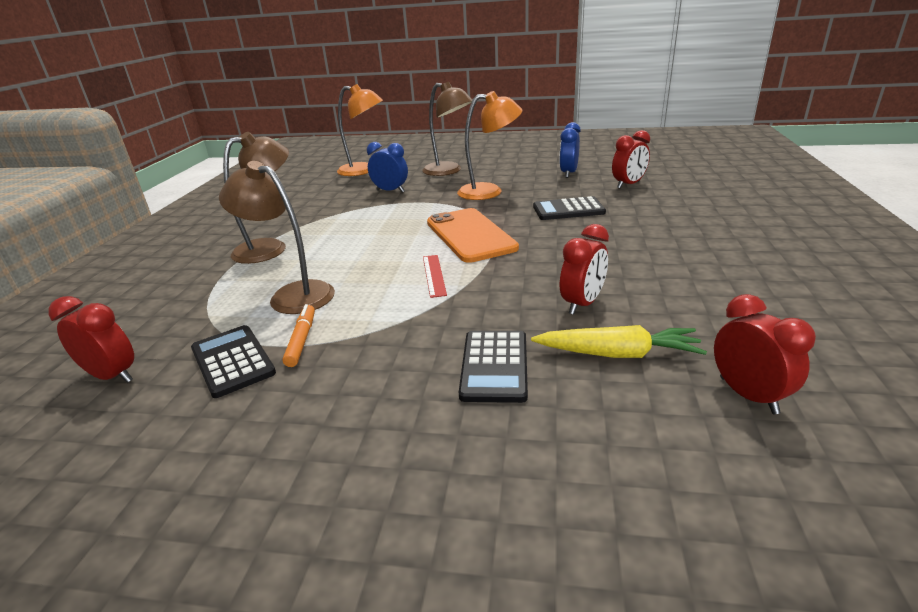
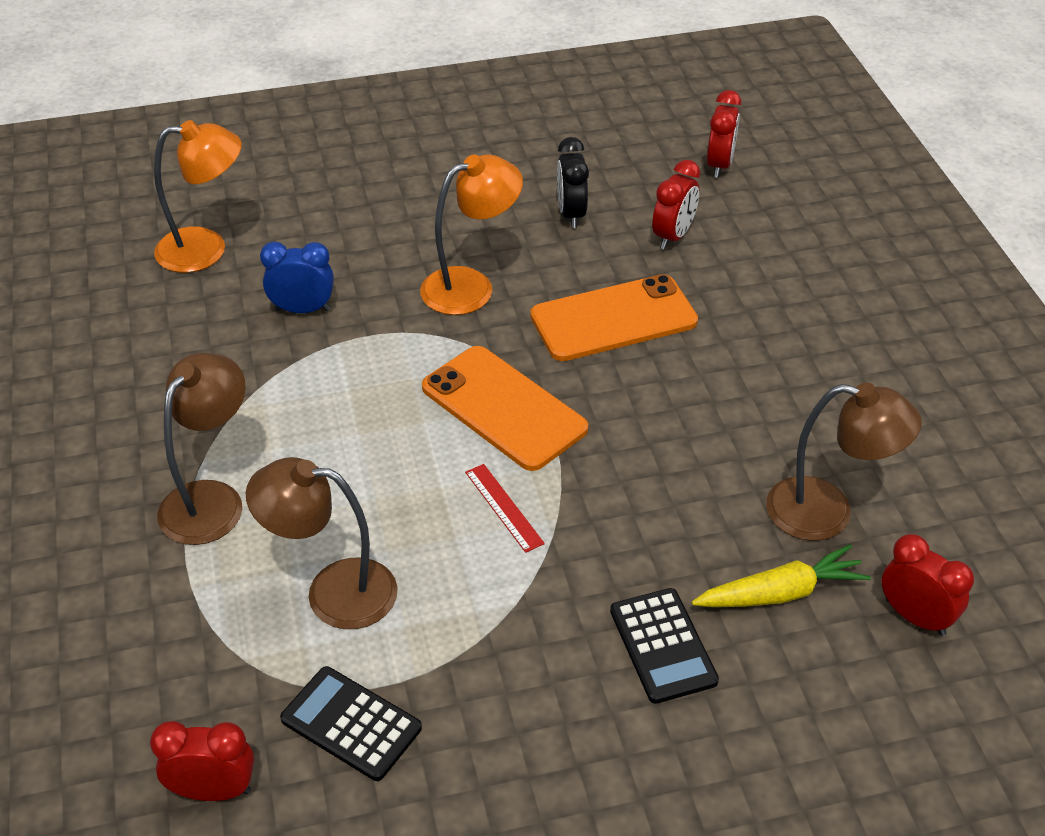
camera: 25 degrees left, 15 degrees up
(302, 340) = (412, 667): orange marker -> none
(448, 171) = (367, 231): brown lamp -> brown lamp (827, 513)
(568, 173) = (571, 214): blue clock -> black clock
(568, 210) = (613, 319): black calculator -> orange phone
(582, 304) = (713, 520): red clock -> red clock (719, 165)

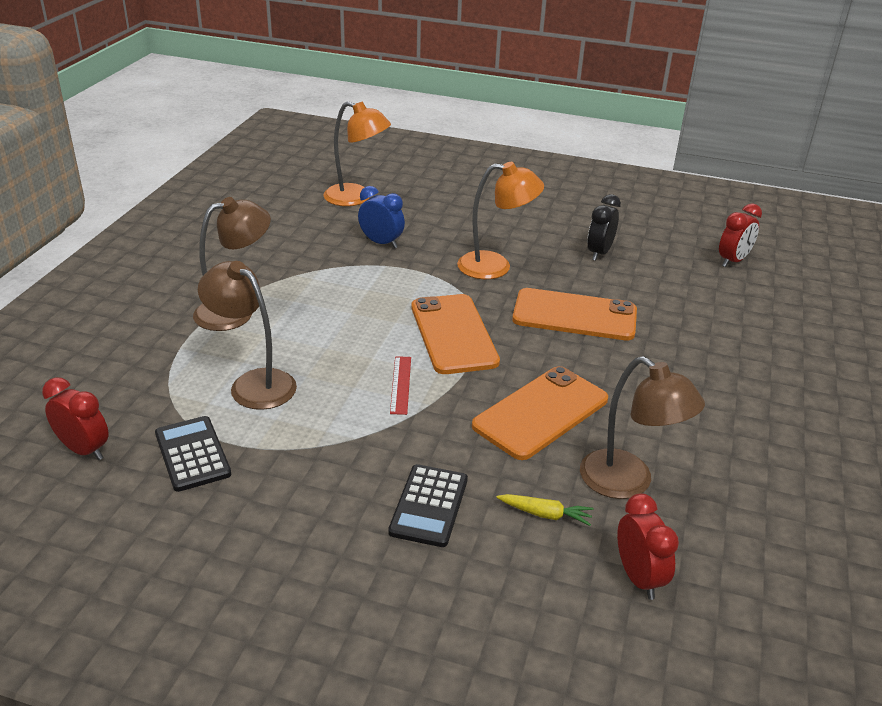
camera: 30 degrees right, 10 degrees down
(673, 236) = (661, 287): red clock -> none
(680, 469) = (541, 413): none -> orange phone
(781, 593) = (545, 514): yellow carrot -> yellow carrot, size x0.63

